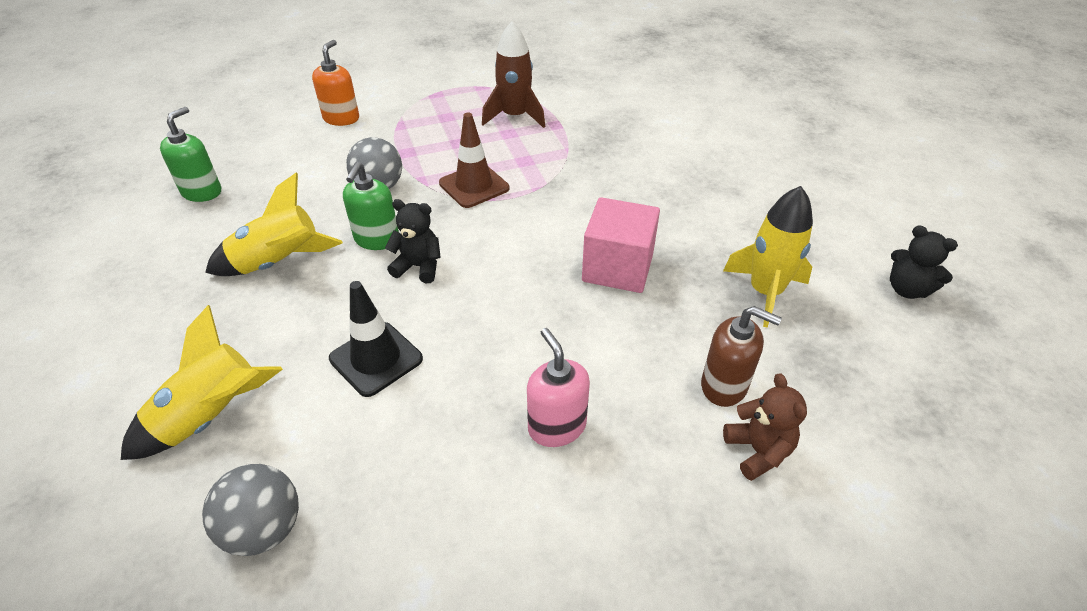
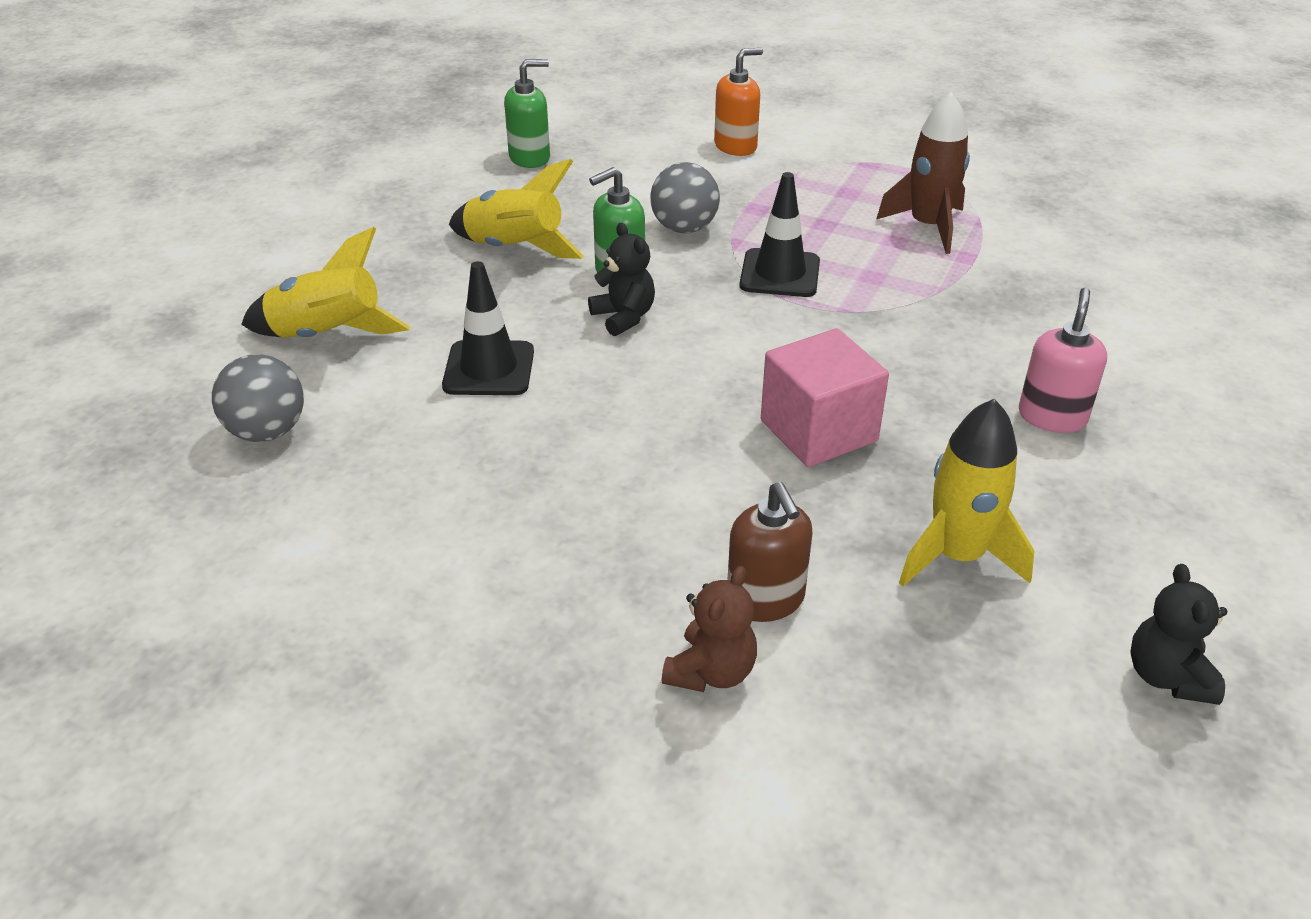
camera: 45 degrees right, 5 degrees down
(474, 186) = (780, 274): brown traffic cone -> black traffic cone
(556, 426) = (558, 517): pink soap dispenser -> pink soap dispenser (1052, 417)

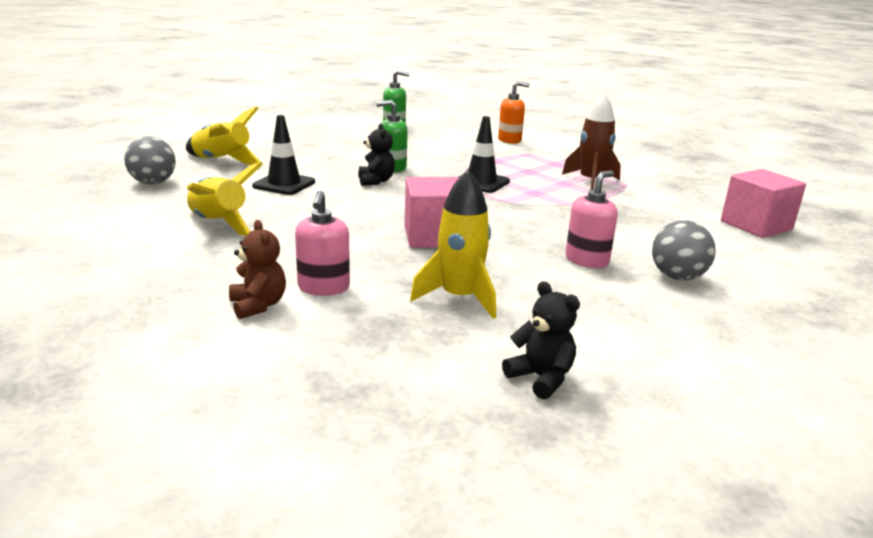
camera: 20 degrees right, 15 degrees down
(514, 249) = (348, 152): yellow rocket -> yellow rocket (218, 224)
(684, 228) = (446, 160): grey ball -> grey ball (677, 277)
(711, 672) = (258, 305): brown teddy bear -> brown teddy bear turned 75 degrees counterclockwise
(765, 600) = (323, 288): brown soap dispenser -> pink soap dispenser
(1167, 676) = (541, 378): black teddy bear -> black teddy bear turned 120 degrees clockwise
(1198, 269) = (756, 226): none -> pink cube

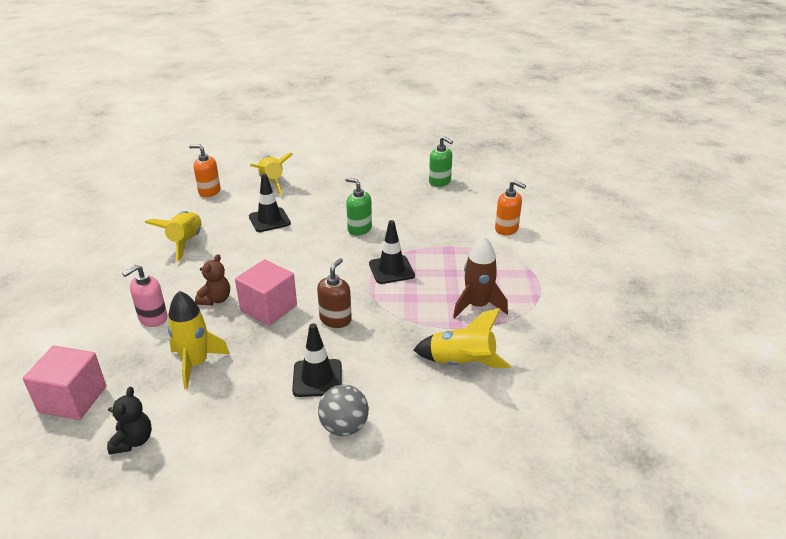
camera: 45 degrees right, 10 degrees up
(153, 183) = (209, 191): grey ball -> orange soap dispenser
(258, 305) = (110, 314): brown teddy bear -> brown teddy bear (215, 299)
(376, 181) = (325, 239): black teddy bear -> none
(511, 223) = (335, 319): none -> brown soap dispenser
(587, 260) = (317, 378): pink soap dispenser -> black traffic cone
(657, 213) = (461, 363): none -> yellow rocket
(756, 226) = (517, 421): pink cube -> pink cube (73, 399)

